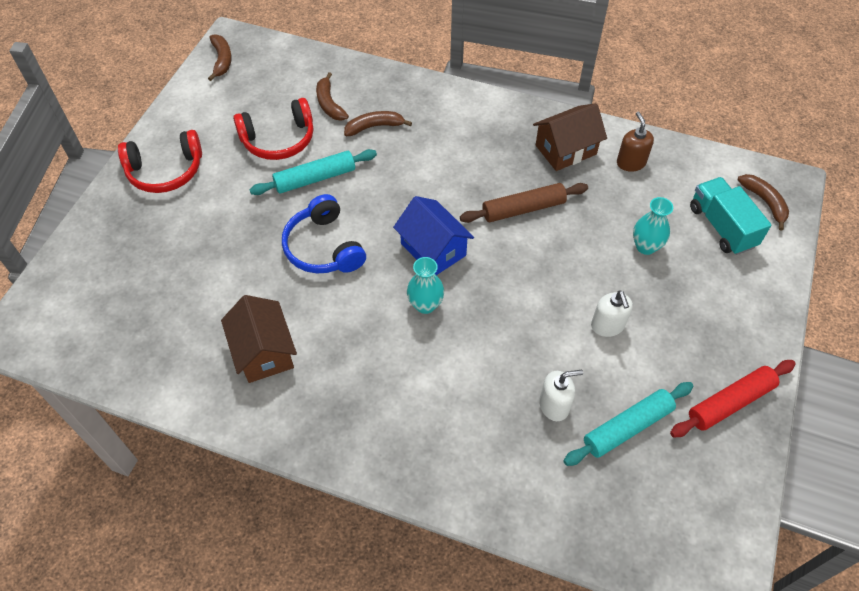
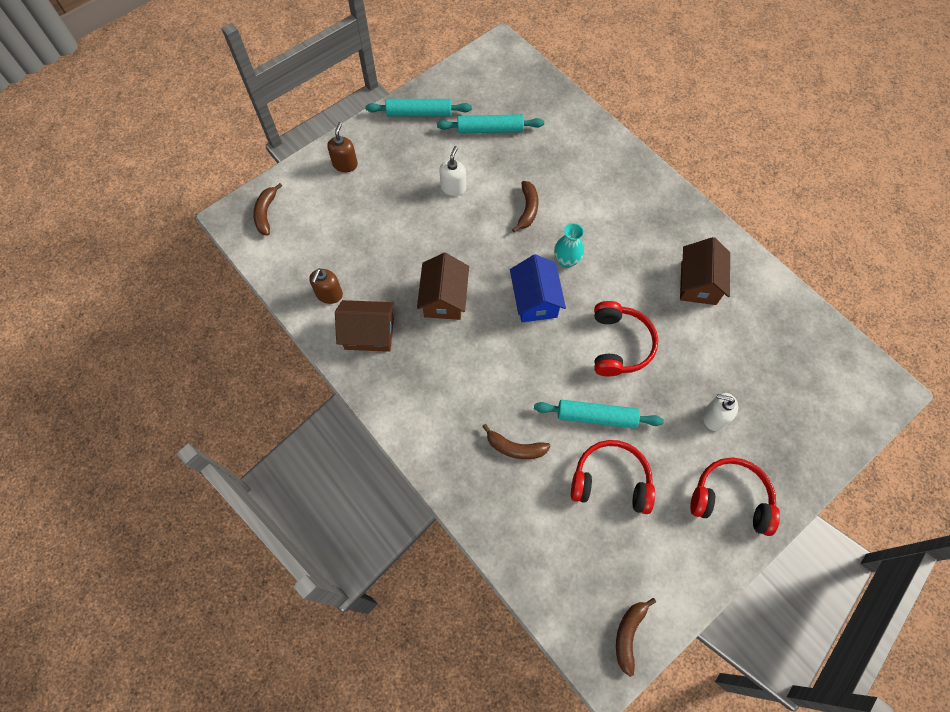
camera: 150 degrees left, 10 degrees up
(324, 247) = (619, 344): blue headphones -> red headphones
(329, 104) = (542, 501): brown banana -> brown banana (527, 209)
(523, 209) = (444, 298): brown rolling pin -> brown house
(554, 405) = (524, 160): white soap dispenser -> white soap dispenser (714, 417)
(645, 246) = (381, 224): turquoise vase -> none
(722, 226) = (315, 211): turquoise truck -> none
(730, 402) = (419, 113): red rolling pin -> turquoise rolling pin
(745, 291) = (345, 164): none -> brown soap dispenser

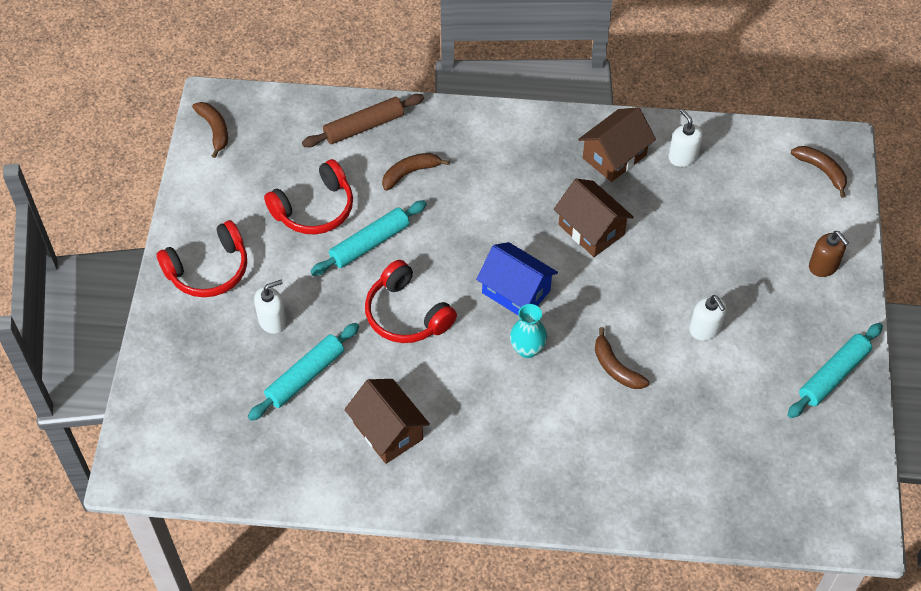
camera: 135 degrees right, 10 degrees down
(329, 294) = (683, 157): brown soap dispenser -> white soap dispenser
(490, 129) = (748, 419): turquoise rolling pin -> turquoise rolling pin (305, 376)
(509, 521) = (364, 126): none -> brown rolling pin

